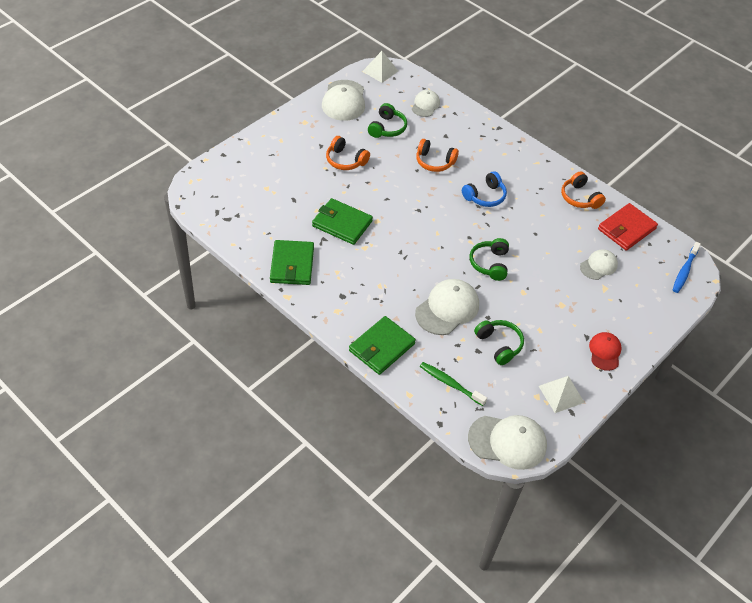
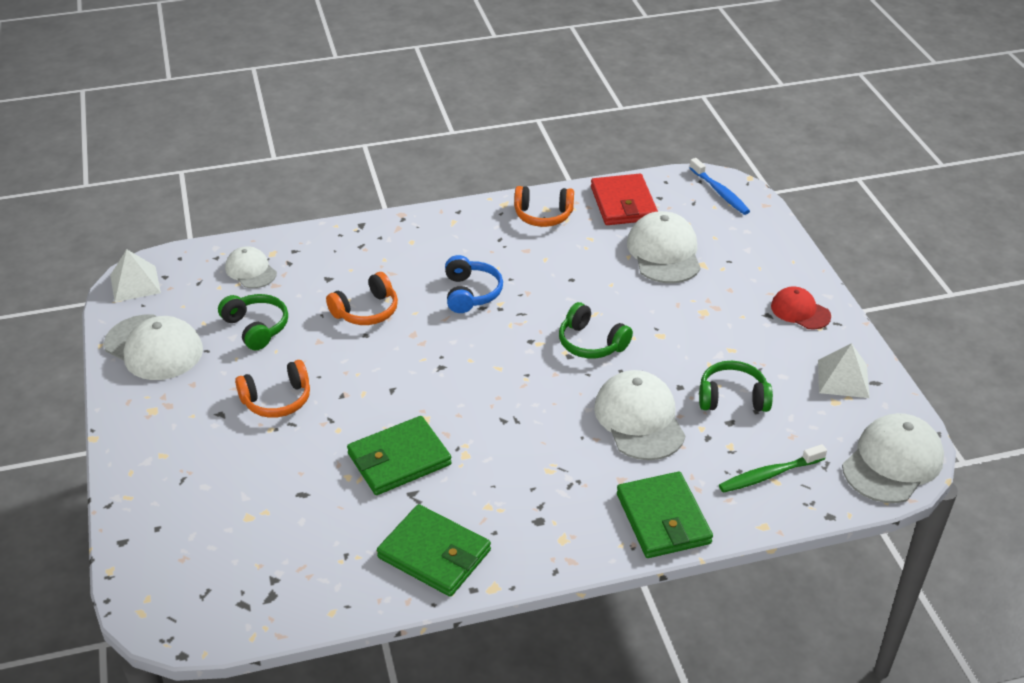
camera: 55 degrees left, 10 degrees down
(598, 266) = (664, 252): white cap -> white cap, size x1.66

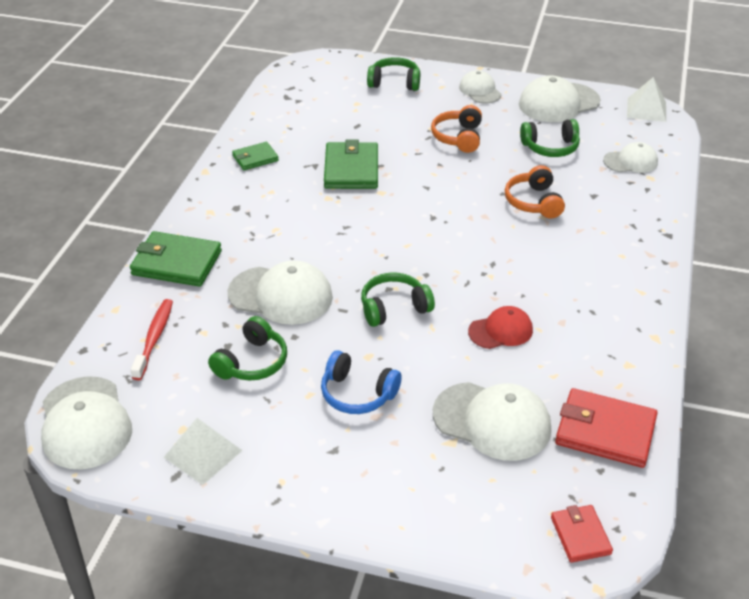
camera: 120 degrees right, 0 degrees up
(156, 418) = (480, 90): none -> white cap
(174, 503) = (394, 82): none -> green headphones
(434, 554) = (255, 158): green wallet -> green wallet, size x0.58
(471, 293) = (517, 264): blue headphones -> blue headphones (357, 394)
(543, 215) = (617, 357): orange headphones -> none
(720, 192) = (580, 535): blue toothbrush -> red wallet
(769, 475) = (154, 338): green toothbrush -> red toothbrush
(800, 311) = (318, 480): red cap -> red cap (501, 331)

